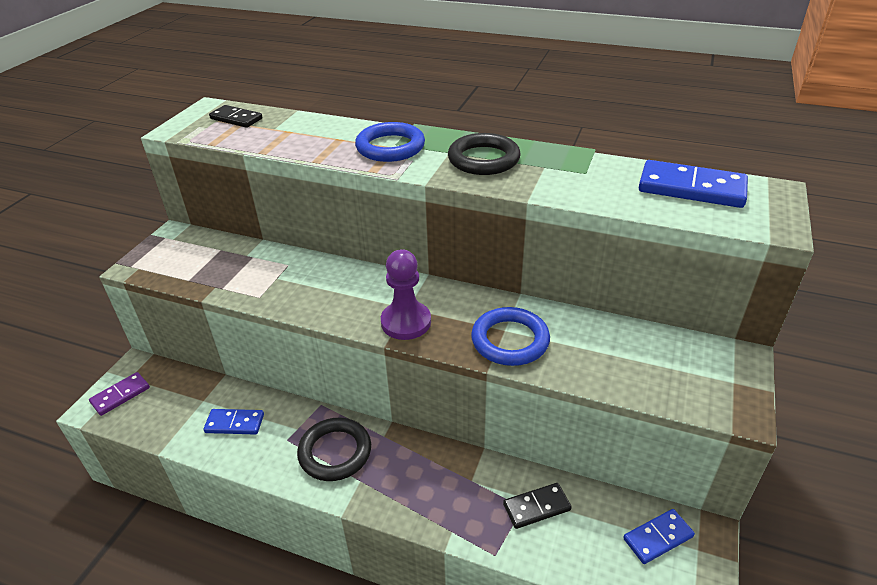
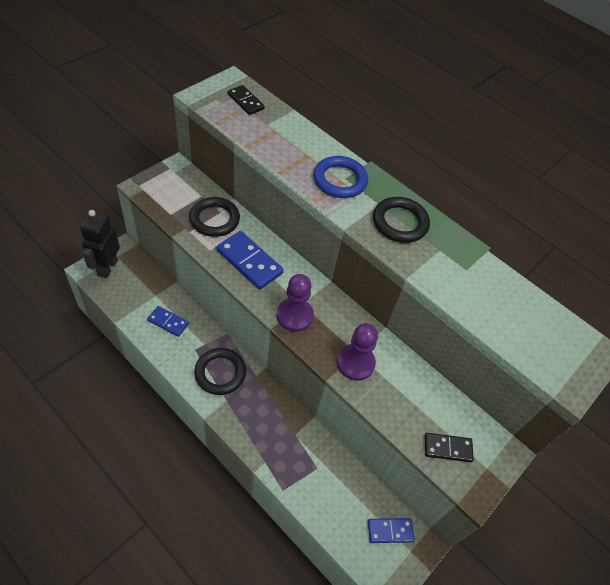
camera: 15 degrees right, 15 degrees up
(120, 395) = (107, 267): purple domino -> black robot
(249, 266) = (214, 219): none -> black ring
(510, 340) = (355, 363): blue ring -> purple pawn
(536, 507) = (325, 472): black domino -> black domino (447, 448)
(691, 188) = (534, 320): blue domino -> blue domino (249, 262)

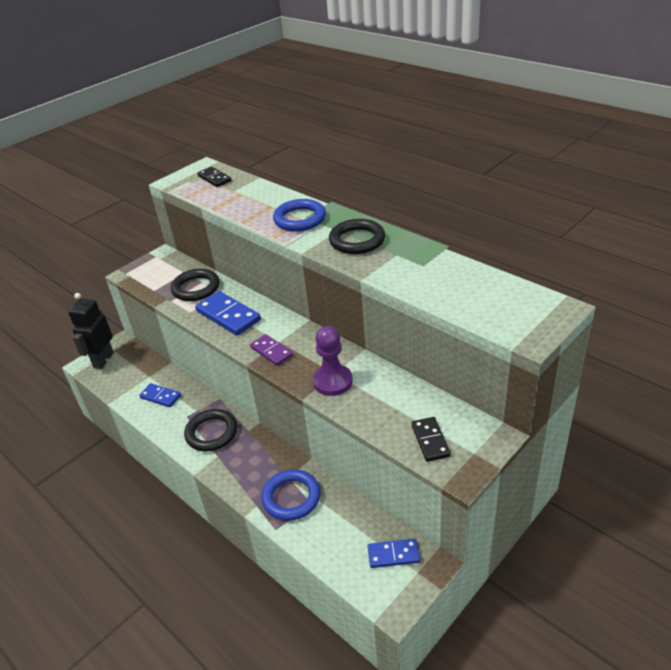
camera: 10 degrees right, 15 degrees down
(294, 316) = (271, 351): purple pawn -> purple domino
(298, 457) = (291, 497): none -> blue ring
(447, 448) = (430, 440): black domino -> black domino turned 75 degrees clockwise

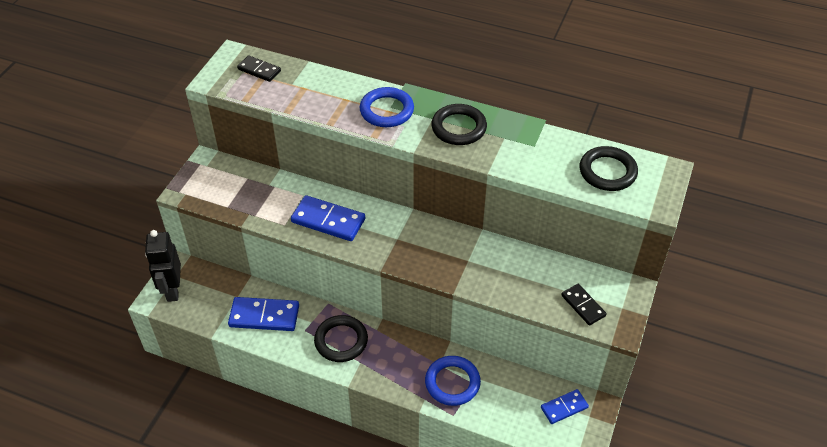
camera: 25 degrees left, 10 degrees up
(160, 397) = (264, 316): blue domino -> blue domino, size x1.64
(196, 288) = (273, 195): black ring -> black ring (607, 172)
(271, 351) = (396, 251): purple domino -> none
(332, 381) = (471, 269): purple pawn -> none

